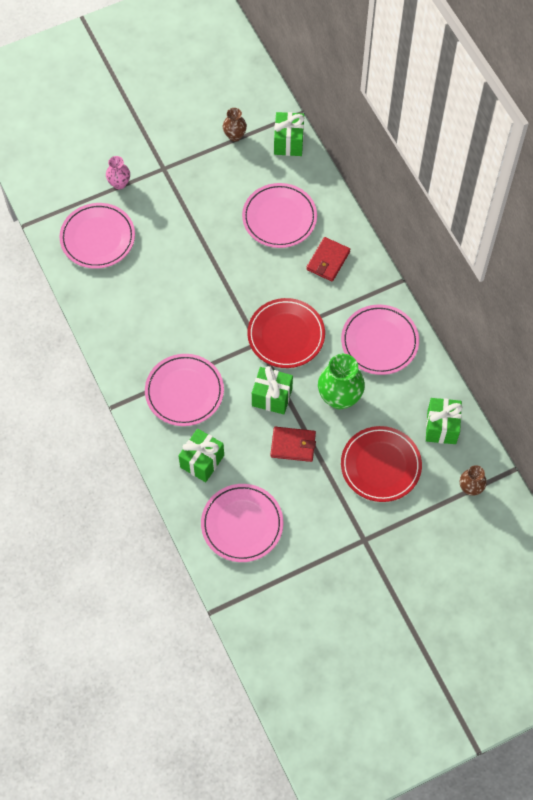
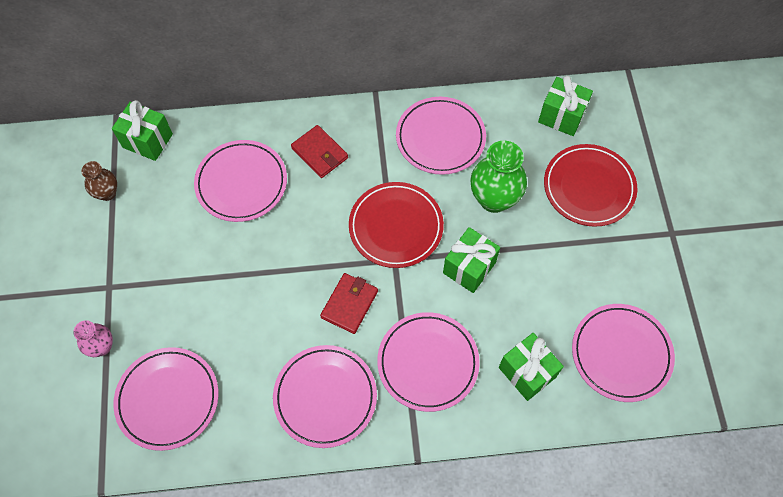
camera: 70 degrees left, 0 degrees up
(134, 333) = (325, 397): none -> pink plate
(293, 445) = (537, 266): red wallet -> red wallet (349, 304)
(470, 488) = (638, 115): brown vase -> none

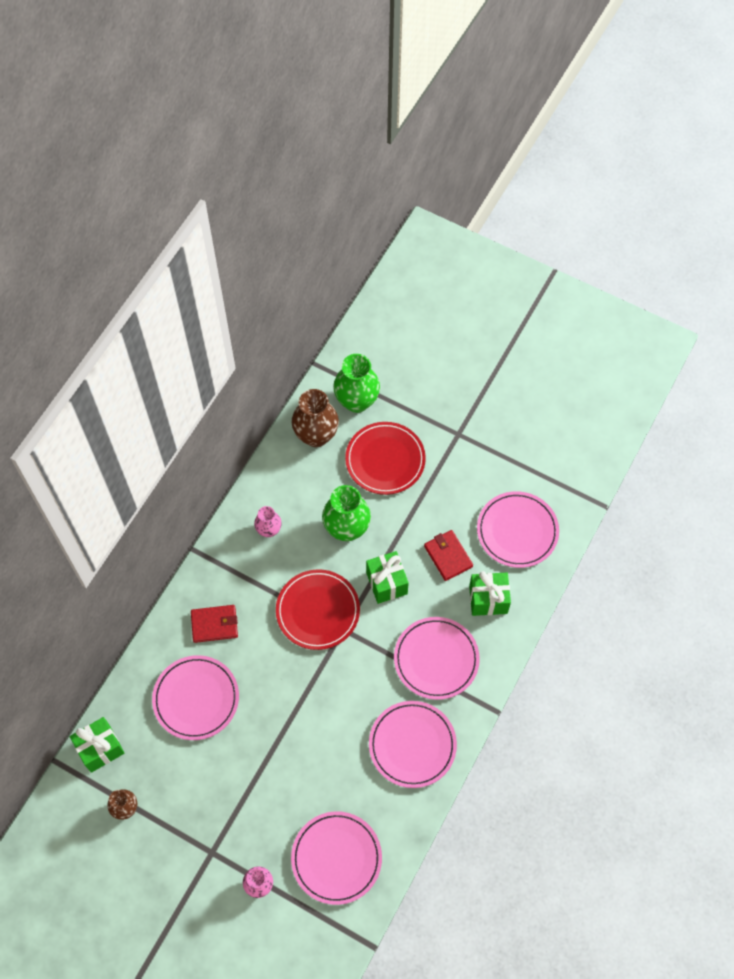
camera: 55 degrees left, 0 degrees up
(349, 304) = (355, 683): red wallet -> red wallet (448, 556)
(440, 138) = (269, 530): pink plate -> pink vase
(561, 116) = (316, 435): green gift -> brown vase
(624, 127) = (356, 401): none -> green vase

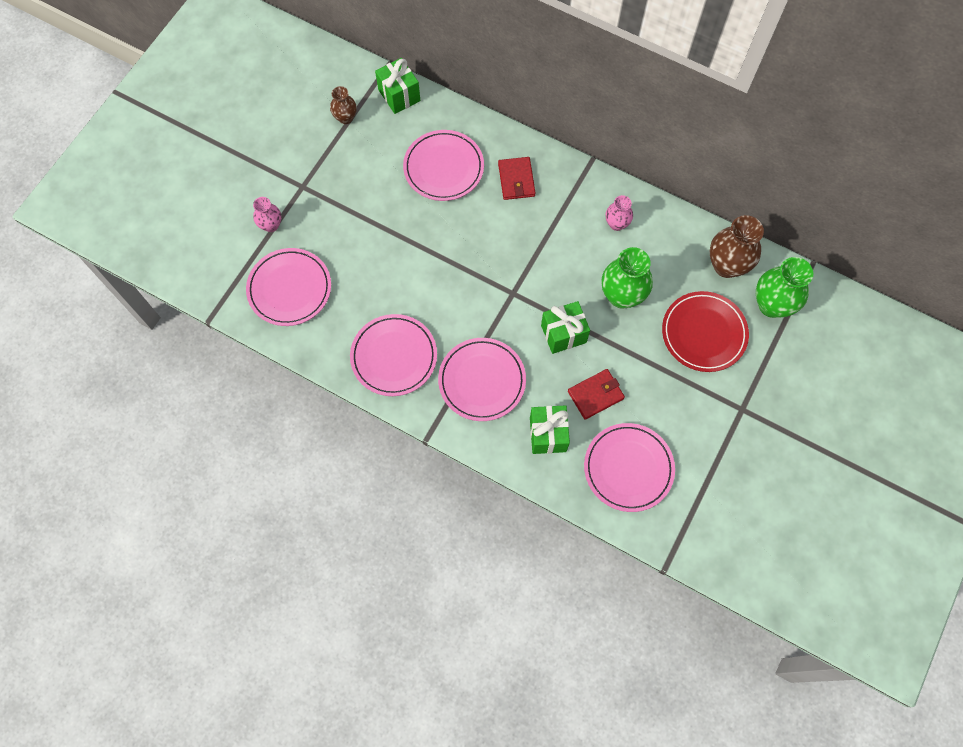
camera: 90 degrees right, 5 degrees up
(318, 611) = (532, 270): red plate -> none

